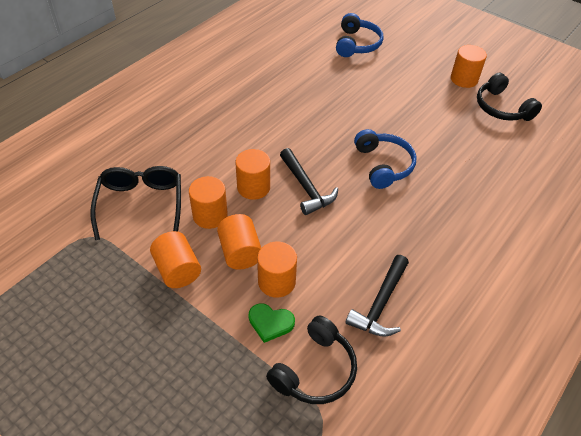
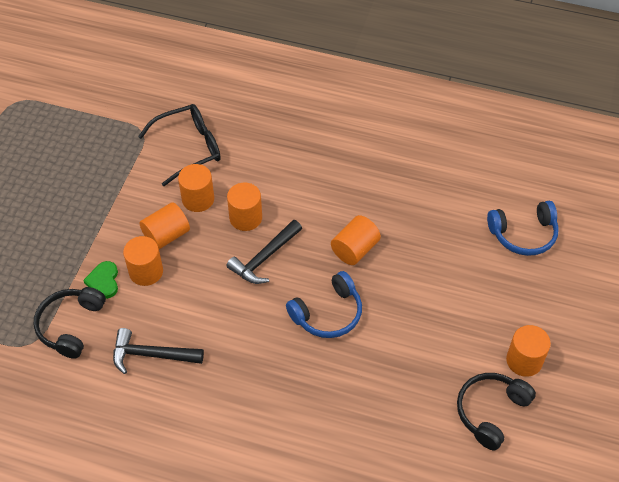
camera: 70 degrees right, 5 degrees up
(177, 270) = (131, 201): orange cylinder -> orange cylinder (355, 249)
(315, 370) = (70, 325): black headphones -> black headphones turned 90 degrees clockwise

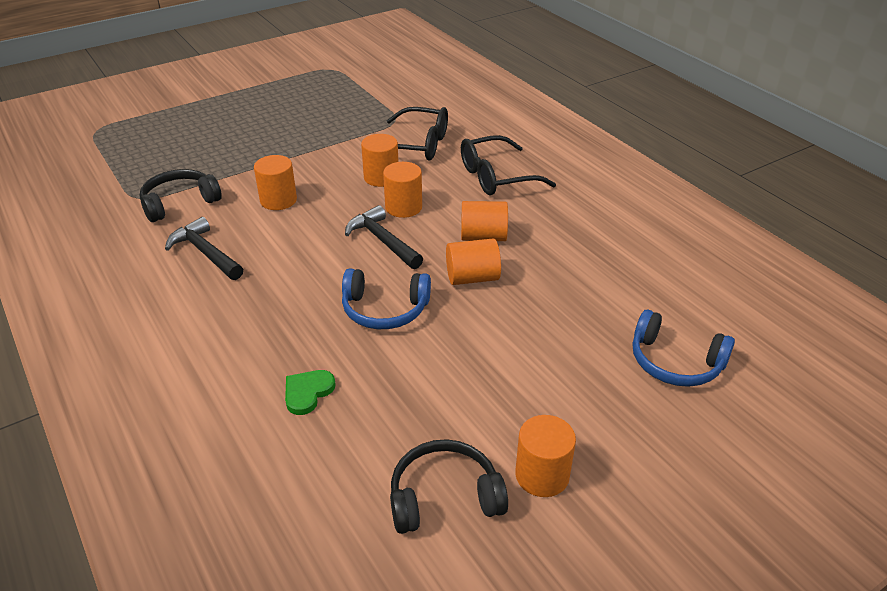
camera: 40 degrees right, 15 degrees down
(104, 281) = (241, 190): green heart -> green heart (308, 392)
(166, 235) = (325, 187): orange cylinder -> orange cylinder (483, 237)
(265, 258) = (383, 241): black hammer -> black hammer turned 60 degrees clockwise
(279, 146) = (496, 177): none -> black glasses

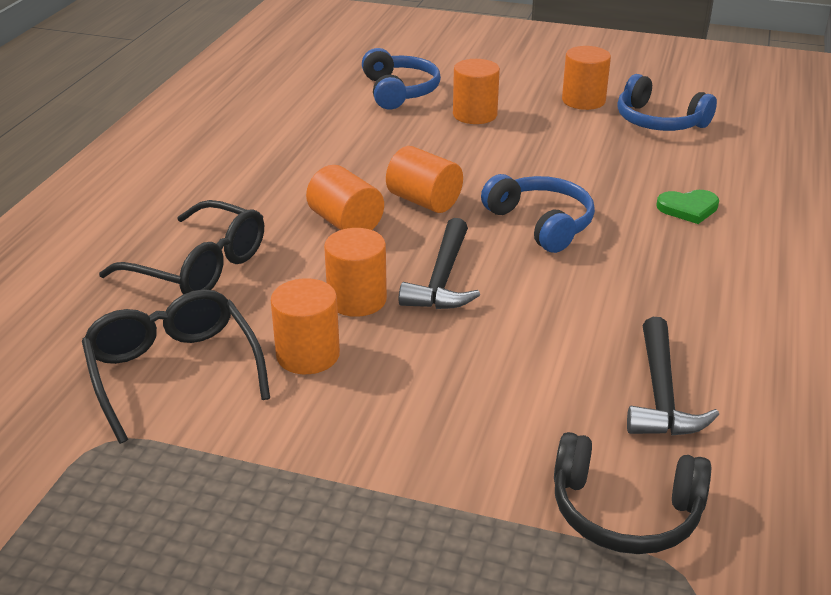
camera: 130 degrees left, 5 degrees down
(278, 200) = (480, 412): orange cylinder -> orange cylinder (475, 115)
(444, 497) = (659, 121): black headphones -> blue headphones

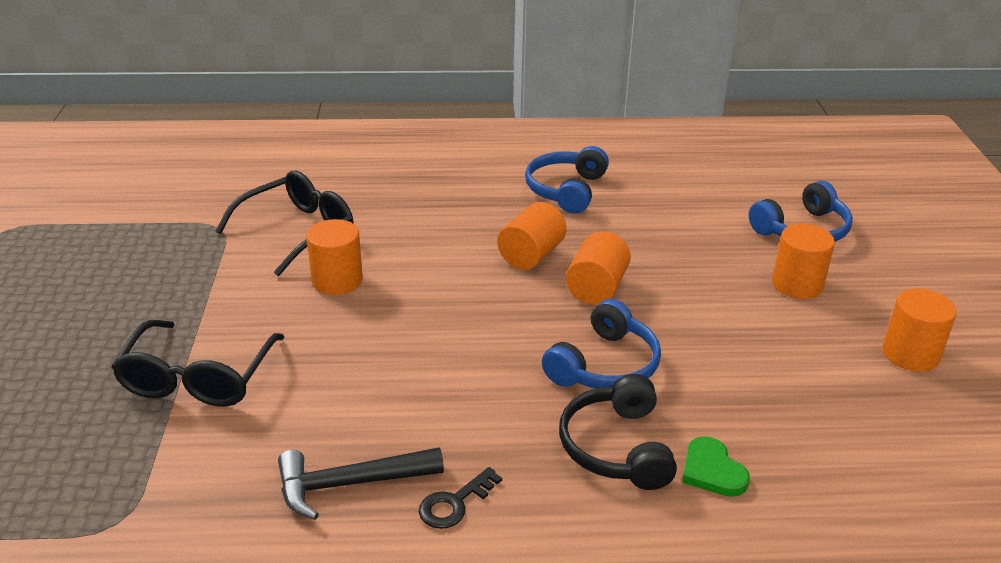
camera: 70 degrees right, 0 degrees up
(200, 267) = (428, 207): black glasses -> black glasses (198, 378)
(357, 300) = (419, 286): orange cylinder -> none
(443, 279) = (473, 324): black hammer -> none
(625, 512) = (186, 478): black headphones -> black headphones (616, 447)
(659, 121) = (916, 423): blue headphones -> blue headphones (566, 190)
(700, 337) = (454, 503): none -> black key

